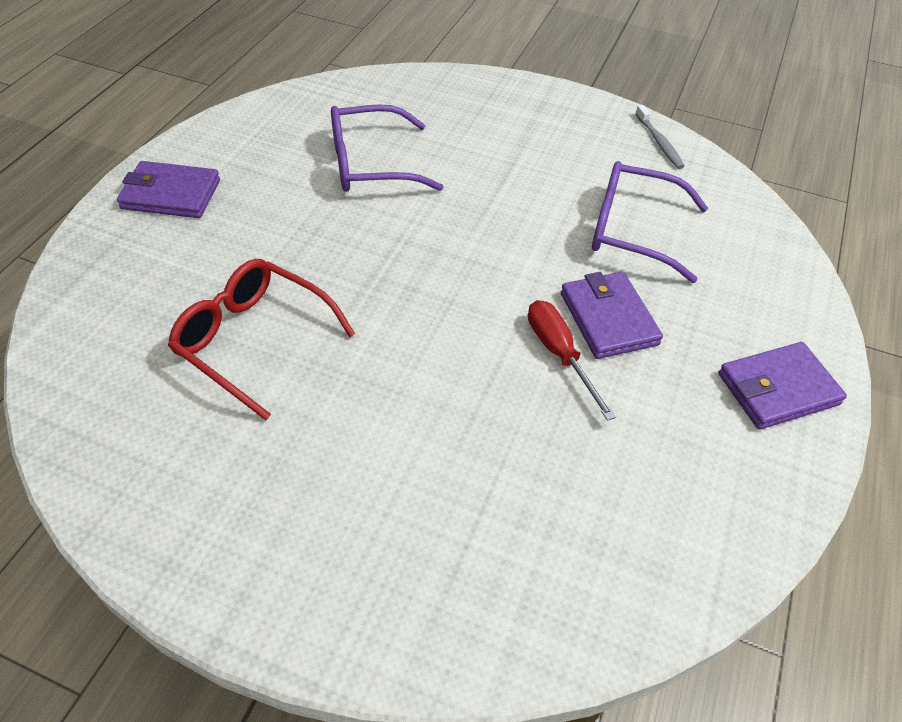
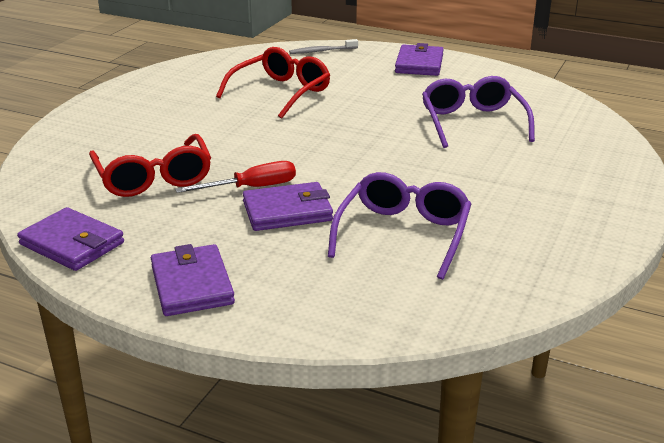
camera: 95 degrees right, 20 degrees down
(549, 465) = (153, 178): none -> red glasses
(659, 142) = (563, 267): grey toothbrush -> grey toothbrush (322, 51)
(738, 528) = (72, 244): none -> purple wallet

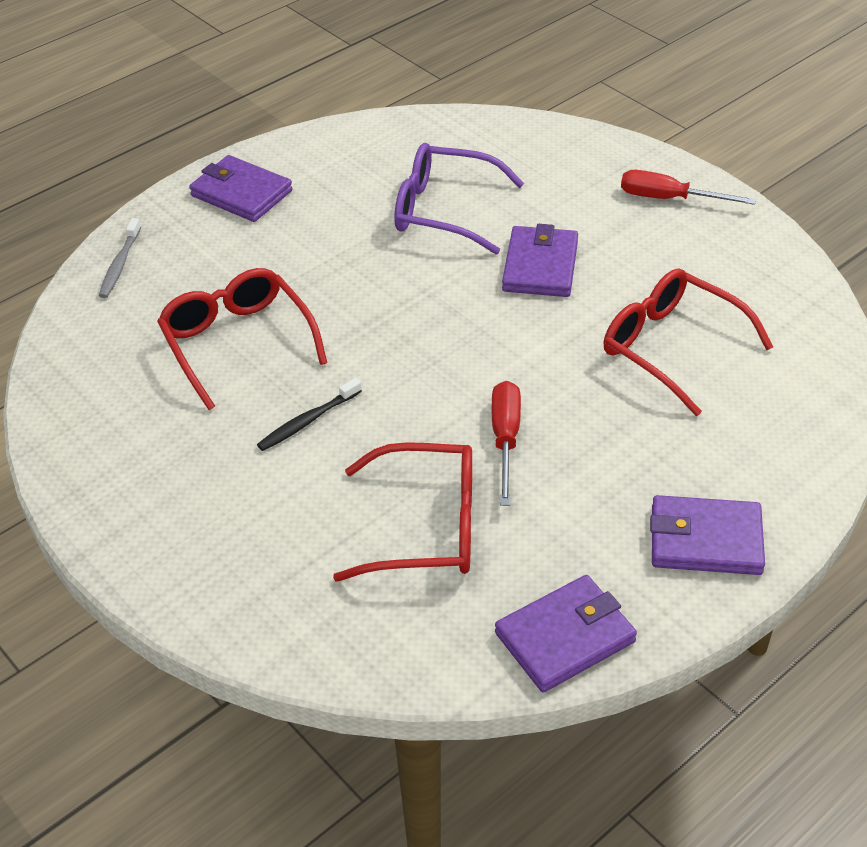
camera: 65 degrees left, 15 degrees up
(227, 125) = (308, 421): none -> black toothbrush
(287, 211) = (579, 423): purple wallet -> purple wallet (540, 266)
(403, 234) = (672, 347): purple glasses -> red glasses
(593, 202) = (669, 199): none -> red screwdriver

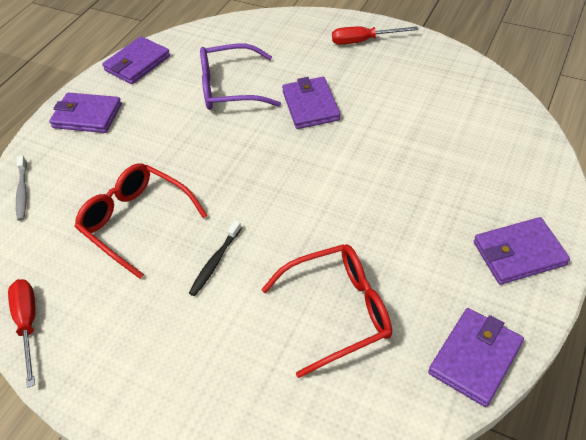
camera: 20 degrees left, 5 degrees up
(339, 142) = (137, 63): none -> purple wallet
(505, 439) = (354, 228): red screwdriver -> red screwdriver (28, 324)
(672, 347) = (421, 133): red glasses -> none

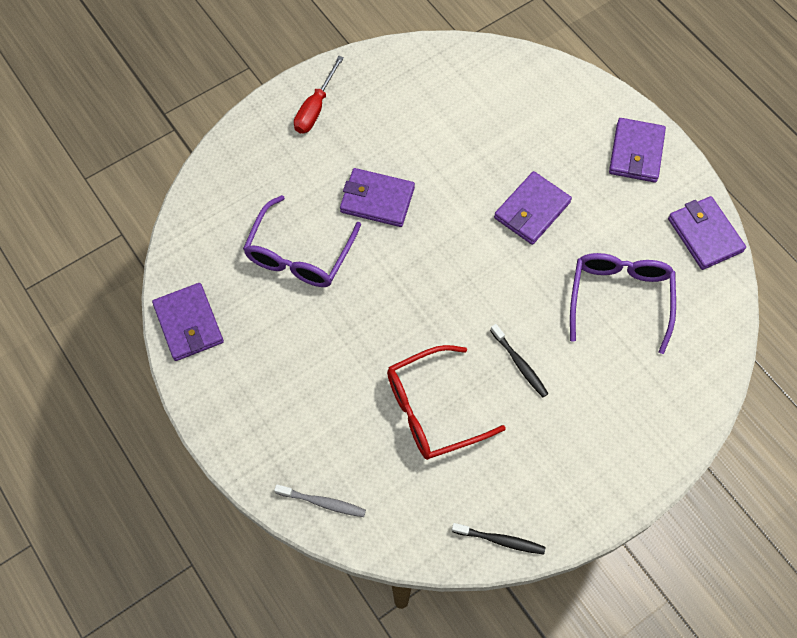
camera: 65 degrees left, 15 degrees up
(28, 324) = (500, 540): red screwdriver -> black toothbrush
(87, 116) = (244, 404): purple wallet -> purple wallet (532, 210)
(338, 311) = (619, 298): red glasses -> purple glasses

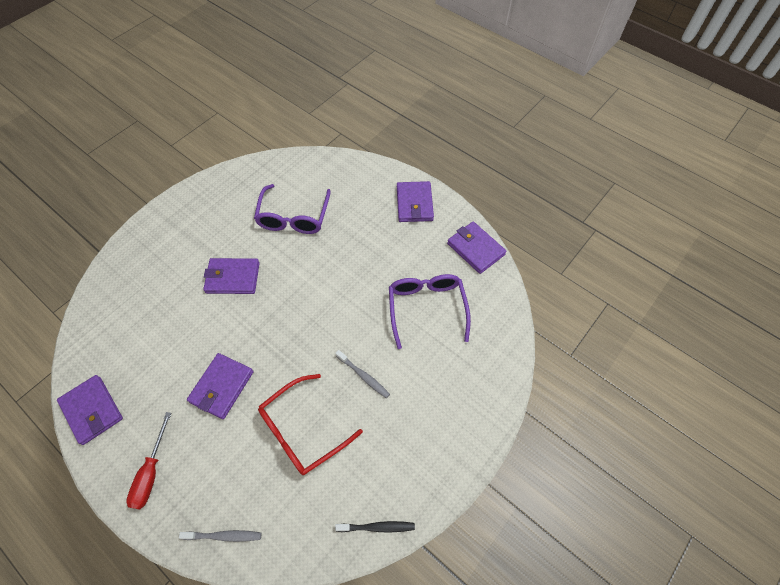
camera: 15 degrees left, 5 degrees down
(299, 254) = (177, 332): purple glasses -> purple glasses (293, 217)
(315, 108) = (176, 222): red screwdriver -> red screwdriver (151, 472)
(519, 364) = (363, 376): black toothbrush -> grey toothbrush
(532, 210) = (349, 259): purple wallet -> purple wallet (222, 387)

